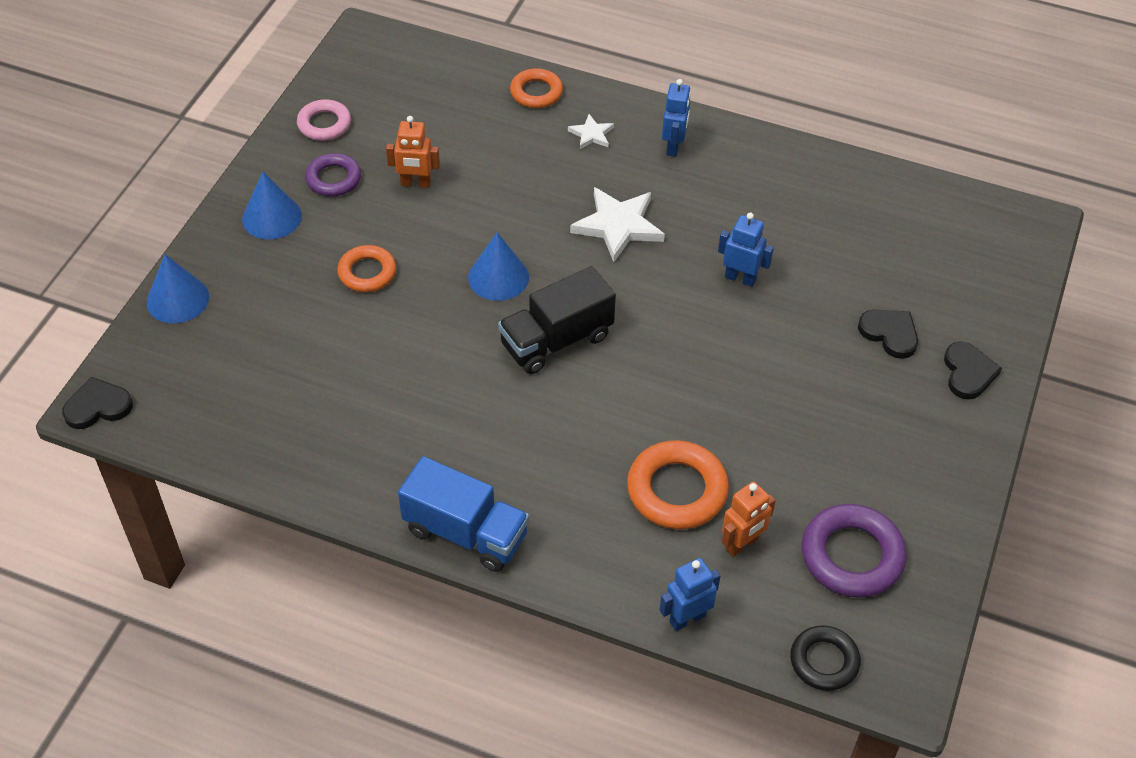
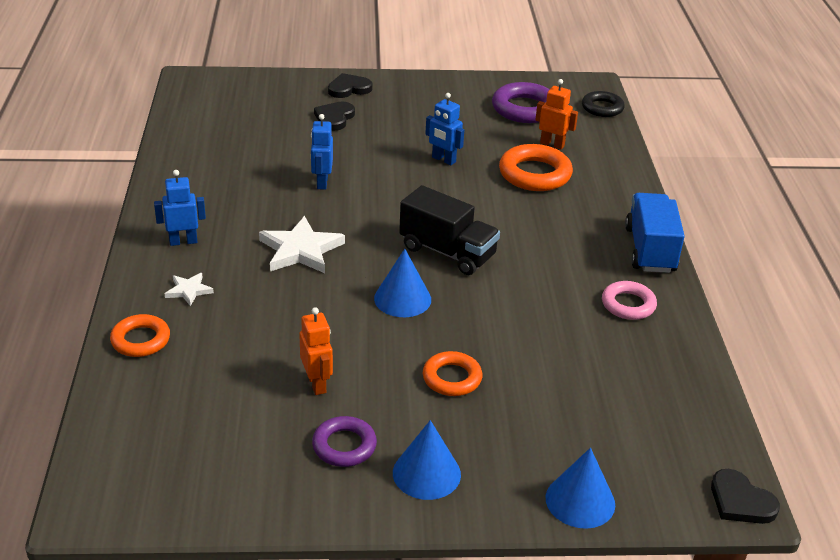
camera: 115 degrees left, 15 degrees down
(324, 124) = (263, 485): pink ring -> pink ring (628, 305)
(687, 618) = (622, 154): blue robot -> blue robot (443, 160)

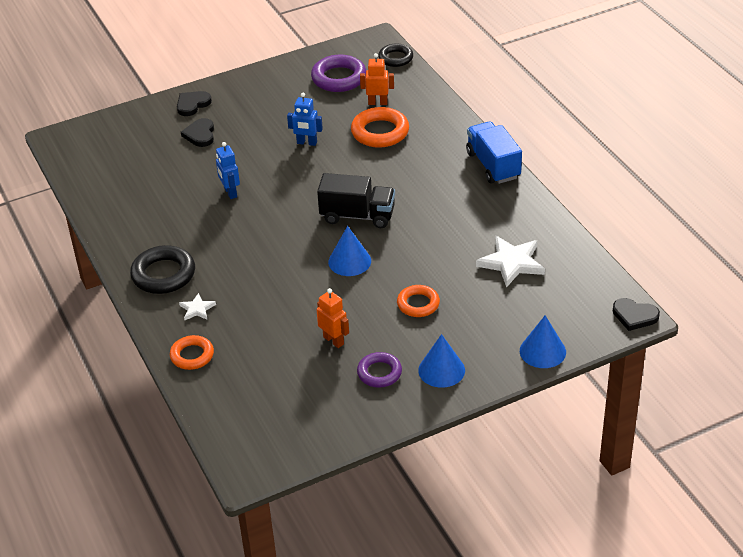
camera: 20 degrees left, 5 degrees up
(183, 241) = (163, 274): blue robot -> black ring
(301, 250) = (253, 251): white star -> white star (511, 263)
(628, 305) = (500, 211): pink ring -> none

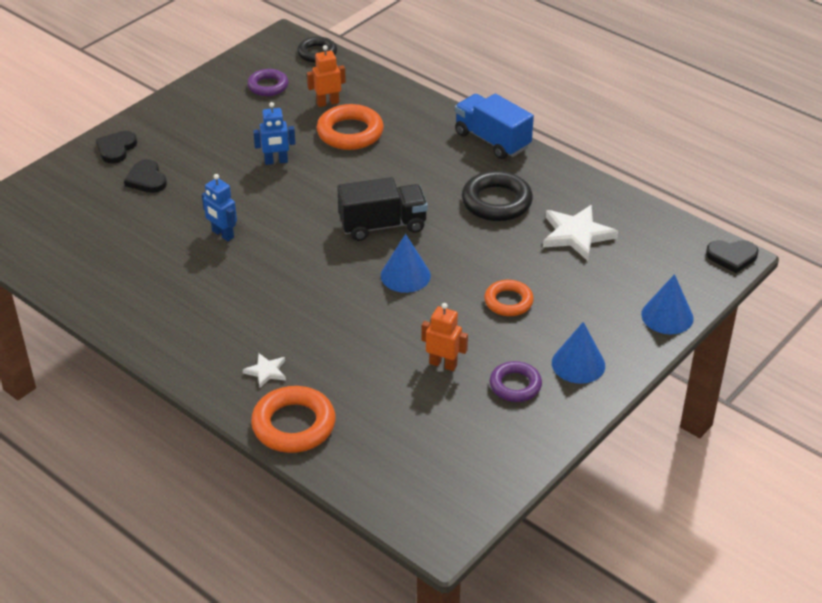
camera: 25 degrees left, 0 degrees up
(163, 274) = (202, 343): black ring -> black ring (496, 202)
(192, 355) = (293, 425): orange ring -> orange ring, size x1.56
(339, 78) = (268, 86): purple ring -> purple ring, size x0.64

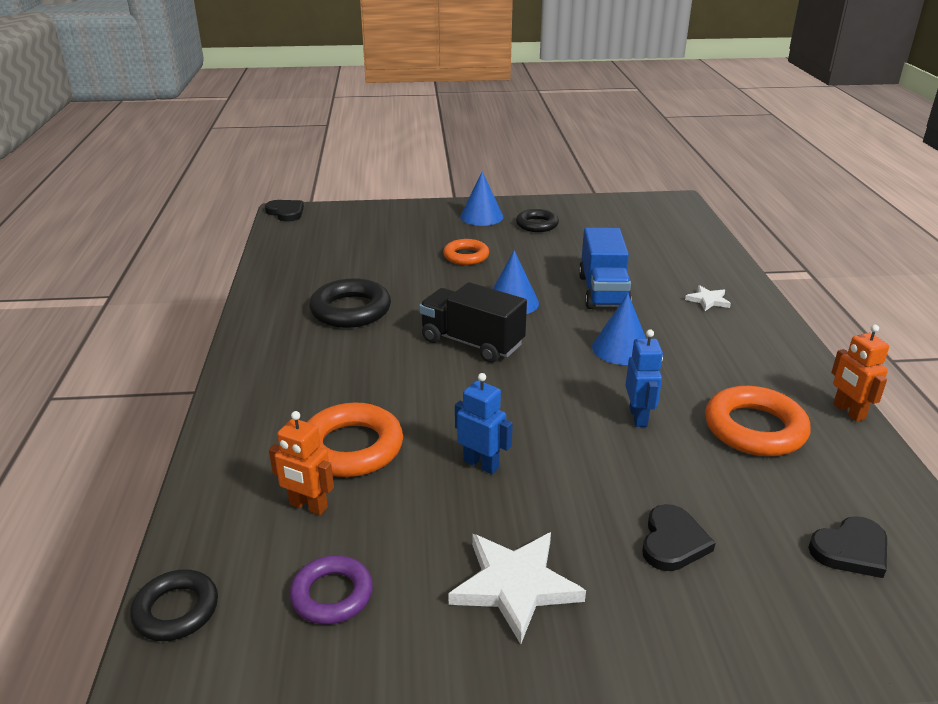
camera: 135 degrees left, 10 degrees down
(116, 149) = (680, 631): black heart -> black heart (851, 550)
(293, 425) = (717, 268): orange ring -> orange ring (754, 428)
(443, 364) = (567, 250): orange robot -> orange robot (848, 412)
(492, 140) = (249, 355): blue truck -> blue truck (603, 292)
(515, 385) = (537, 225): purple ring -> black ring
(576, 234) = (344, 264): white star -> white star (515, 586)
(667, 316) = (387, 210): blue cone -> blue cone (621, 349)

